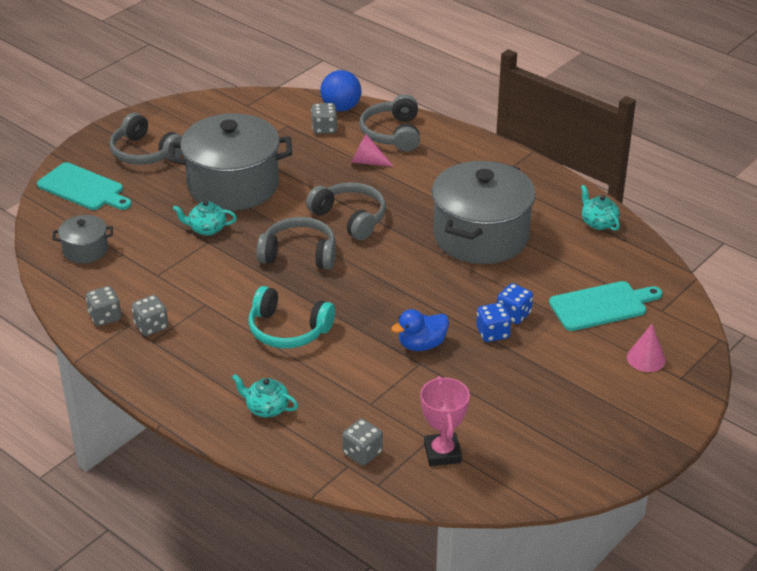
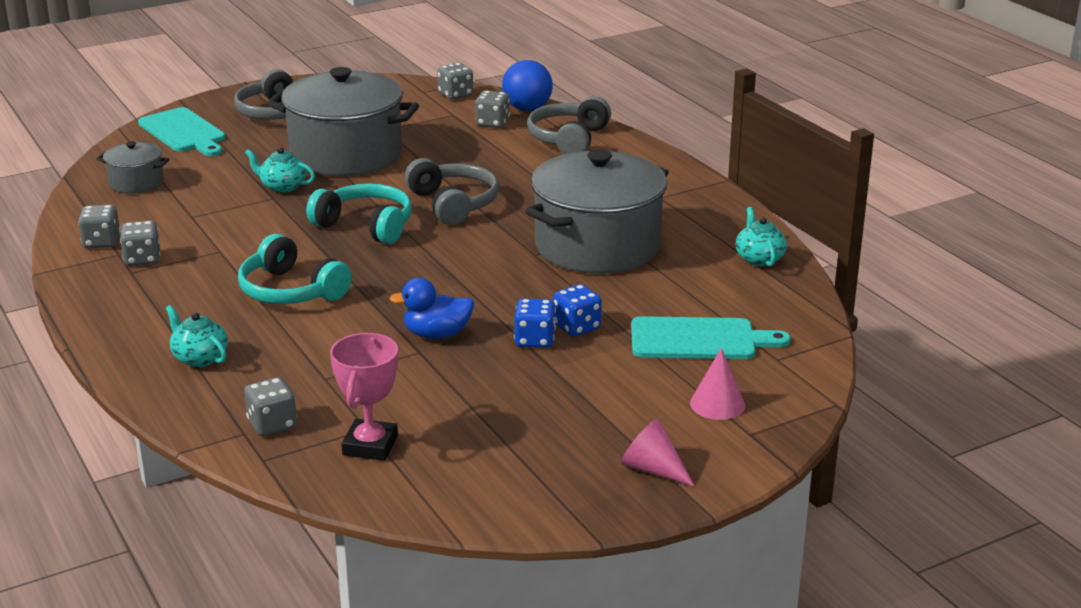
camera: 20 degrees right, 10 degrees down
(275, 103) = (455, 94): none -> grey dice
(299, 254) = (366, 225): grey headphones -> turquoise headphones
(367, 162) = (517, 158): pink cone -> pink cone (653, 469)

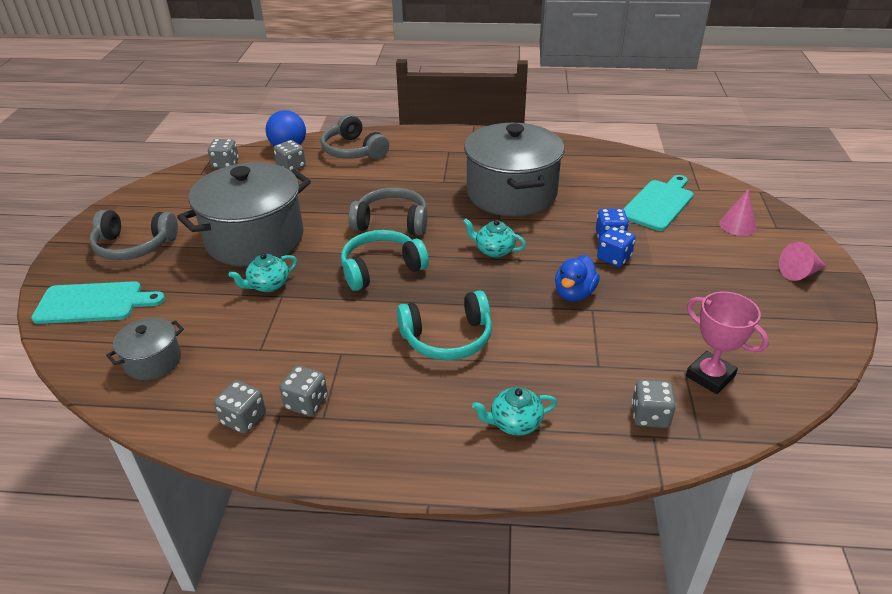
camera: 55 degrees left, 10 degrees up
(759, 259) = (579, 152): turquoise teapot -> turquoise teapot (494, 250)

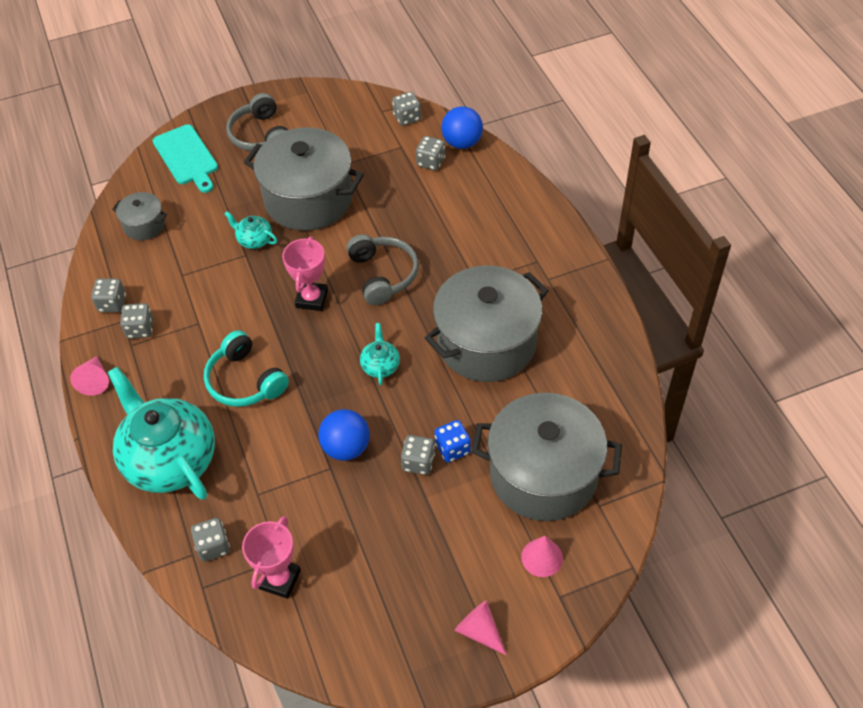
camera: 65 degrees right, 15 degrees up
(350, 465) = (95, 380): none -> pink cone
(353, 151) = (488, 190): grey headphones -> none
(381, 268) = (312, 299): turquoise headphones -> pink trophy
(514, 423) = (170, 459): turquoise teapot -> turquoise teapot, size x2.34
(574, 294) = (346, 447): blue duck -> blue ball
(614, 258) = (418, 462): blue dice -> grey dice
(659, 204) = (543, 474): turquoise cutting board -> grey pot

